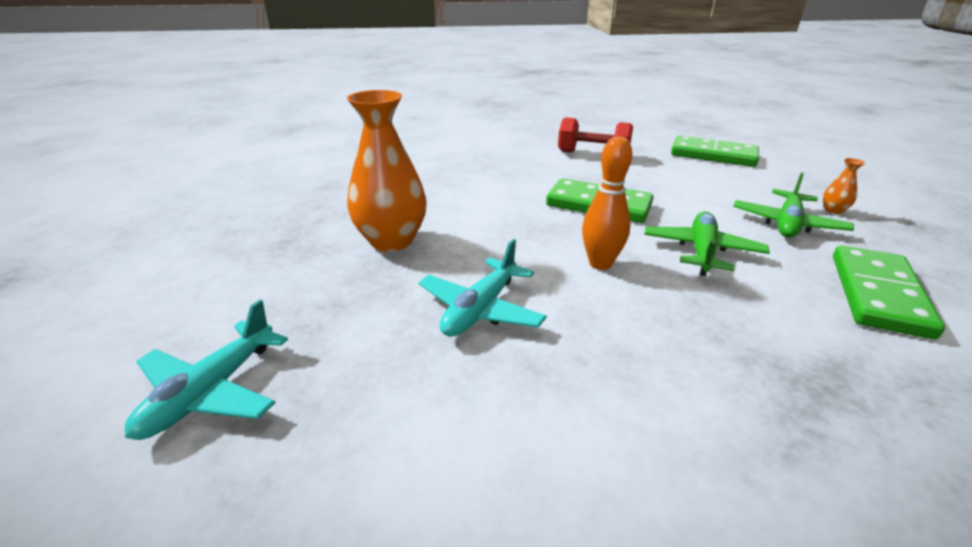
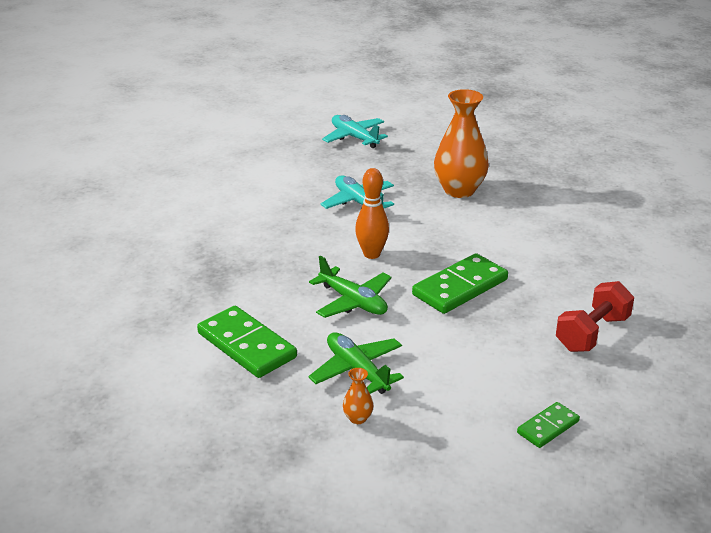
camera: 115 degrees right, 0 degrees up
(713, 155) = (548, 427): green domino -> green domino, size x0.55

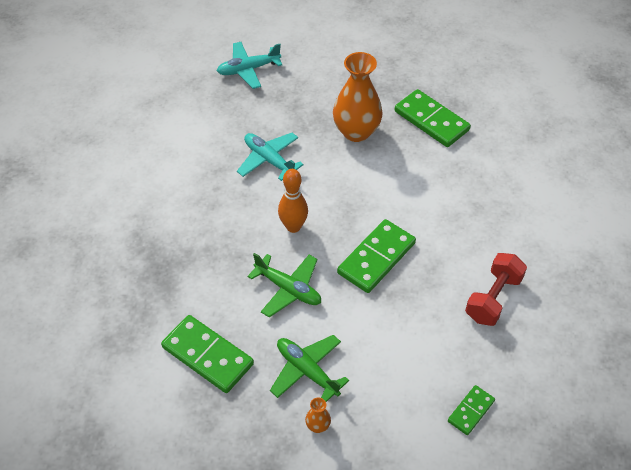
camera: 10 degrees left, 20 degrees up
(354, 137) = (248, 69): turquoise plane -> turquoise plane turned 60 degrees counterclockwise
(545, 189) = (431, 120): none -> green domino

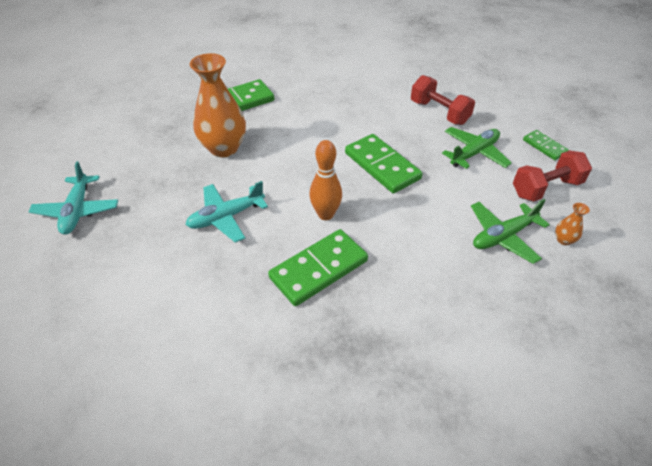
camera: 75 degrees left, 5 degrees down
(208, 355) = (479, 315): green domino -> green domino (318, 269)
(288, 289) = (404, 233): green plane -> green plane (474, 153)
(393, 411) = (546, 188): none -> red dumbbell

